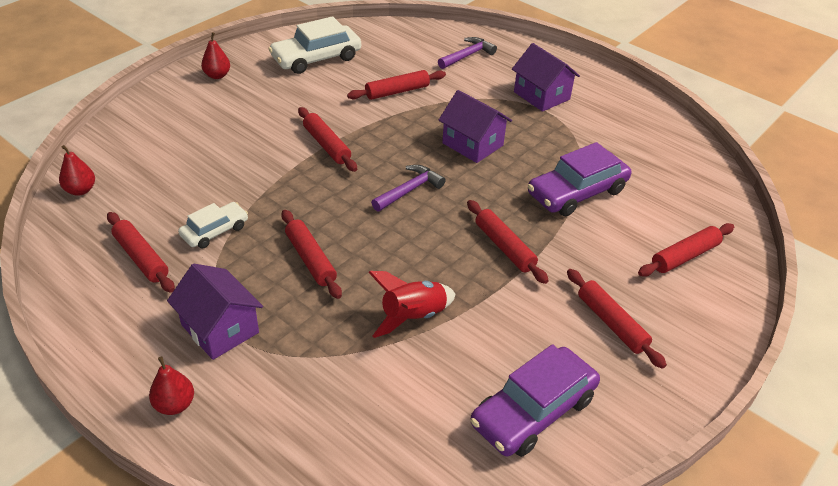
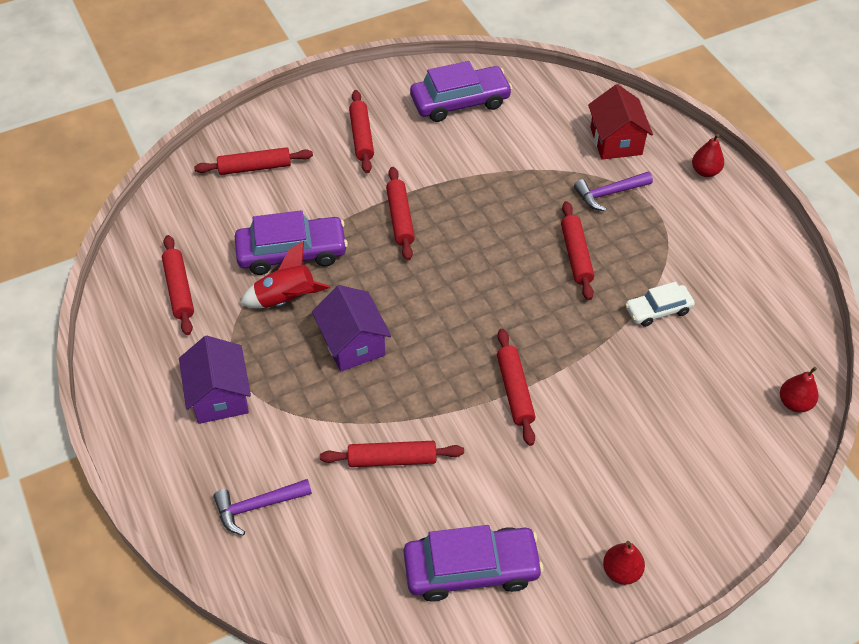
camera: 155 degrees left, 10 degrees up
(141, 258) = (729, 300): red rolling pin -> red rolling pin (179, 289)
(220, 328) = (666, 216): purple house -> none
(304, 415) = (616, 141): none -> red house
(316, 58) = (471, 569): white car -> purple car
(409, 190) = (453, 303): purple hammer -> purple hammer (609, 194)
(413, 316) = (510, 183): red rocket -> red rocket (286, 299)

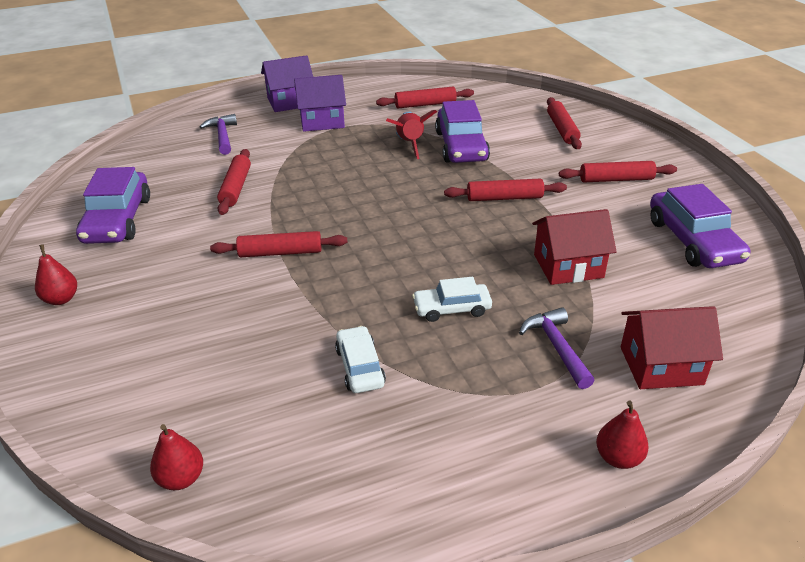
camera: 95 degrees right, 15 degrees down
(353, 343) = (357, 172): purple house -> purple house (290, 102)
(506, 180) = (568, 266): none -> red house
(576, 255) = (452, 308): red rolling pin -> white car

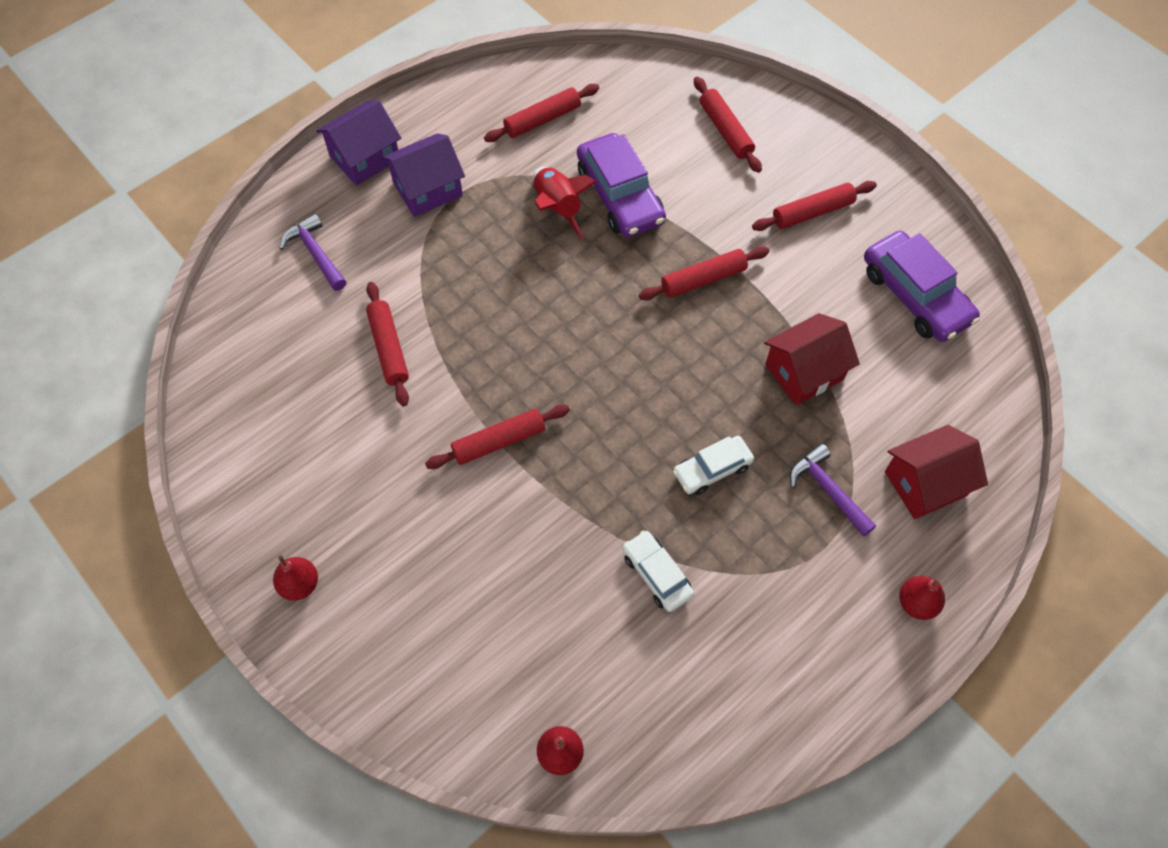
camera: 20 degrees left, 25 degrees up
(117, 220) = (280, 444): purple car -> none

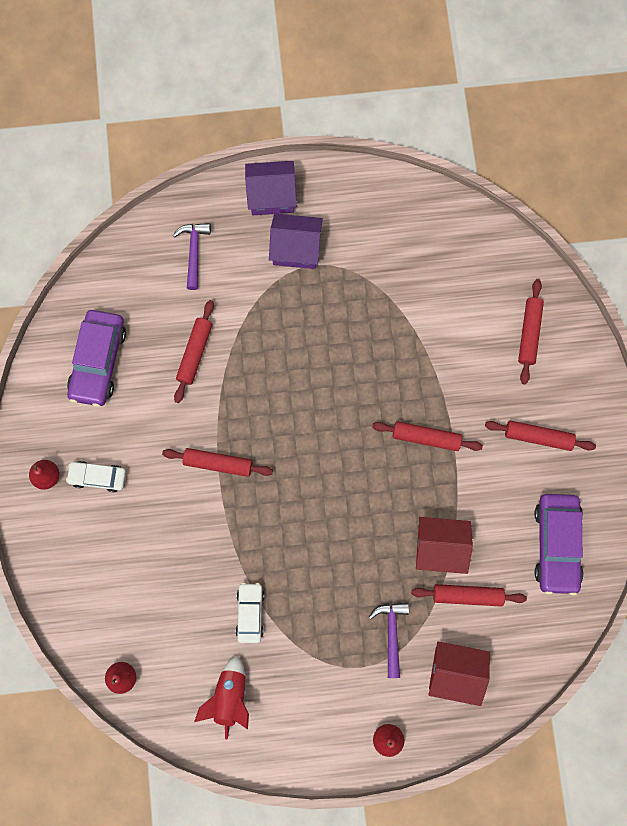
camera: 35 degrees right, 15 degrees up
(542, 119) = (410, 242): red rolling pin -> red rolling pin (467, 595)
(557, 208) = (370, 320): red rocket -> red rocket (229, 696)
(619, 195) = (418, 337): purple car -> purple car (98, 361)
(712, 469) = (332, 571): white car -> white car (98, 477)

